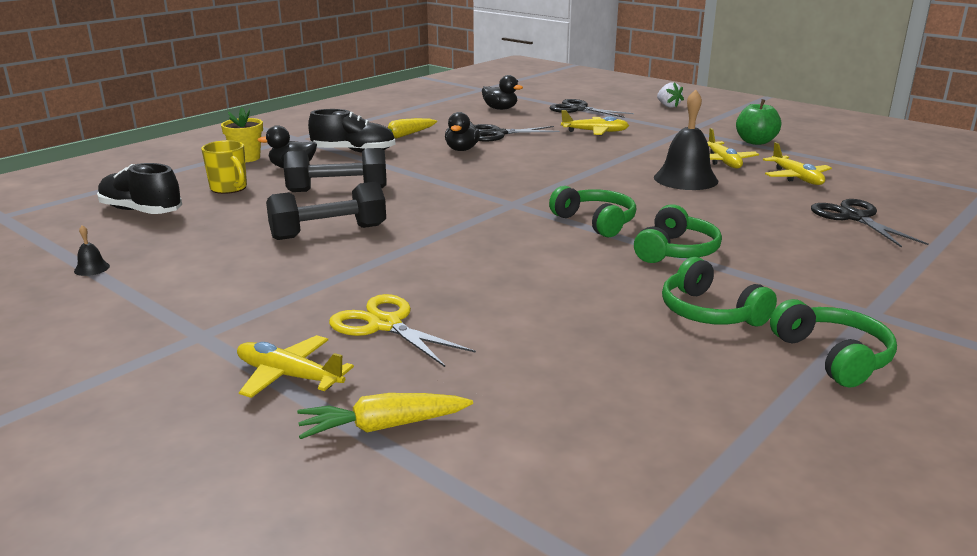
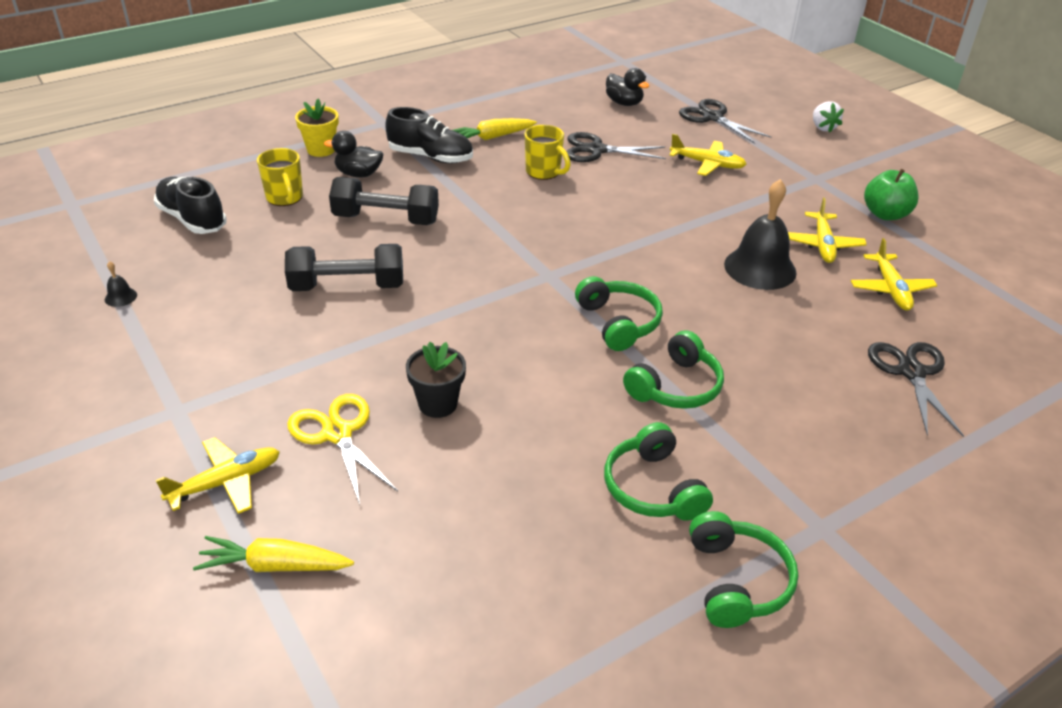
camera: 15 degrees right, 15 degrees up
(289, 376) = (226, 482): yellow plane -> yellow plane turned 105 degrees clockwise
(462, 149) = (544, 172): black duck -> yellow mug
(471, 291) = (438, 404): none -> black flower pot

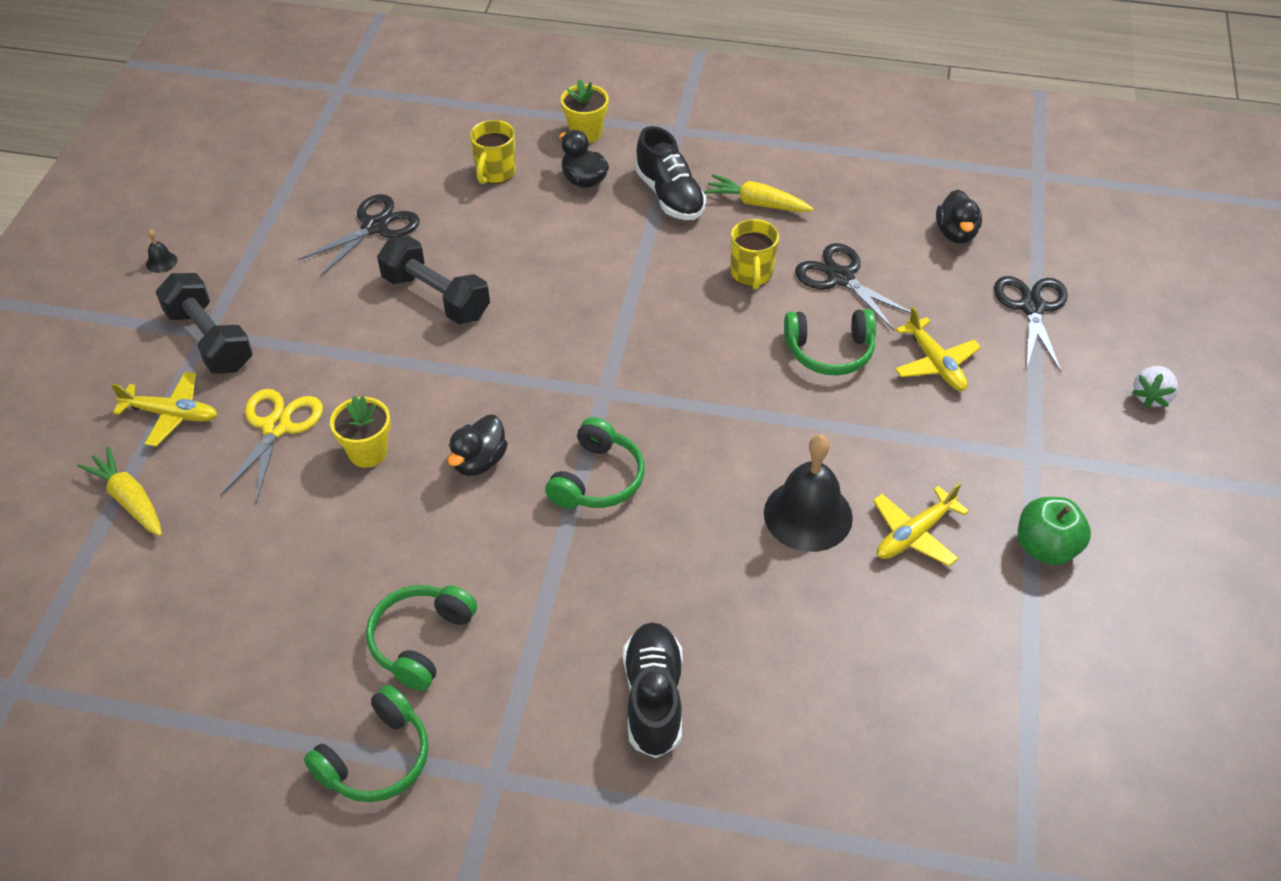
camera: 45 degrees right, 10 degrees up
(120, 297) = (278, 205): black bell -> black bell (161, 262)
(192, 219) = (403, 155): black shoe -> black shoe (653, 698)
(386, 219) = (546, 245): black dumbbell -> black dumbbell (210, 340)
(438, 404) = (368, 452): black flower pot -> yellow flower pot
(527, 360) = (479, 461): none -> black duck
(676, 387) = (559, 572): green headphones -> green headphones (829, 352)
(891, 289) = (908, 630): yellow plane -> none
(911, 372) = (787, 721): black scissors -> black scissors (375, 227)

